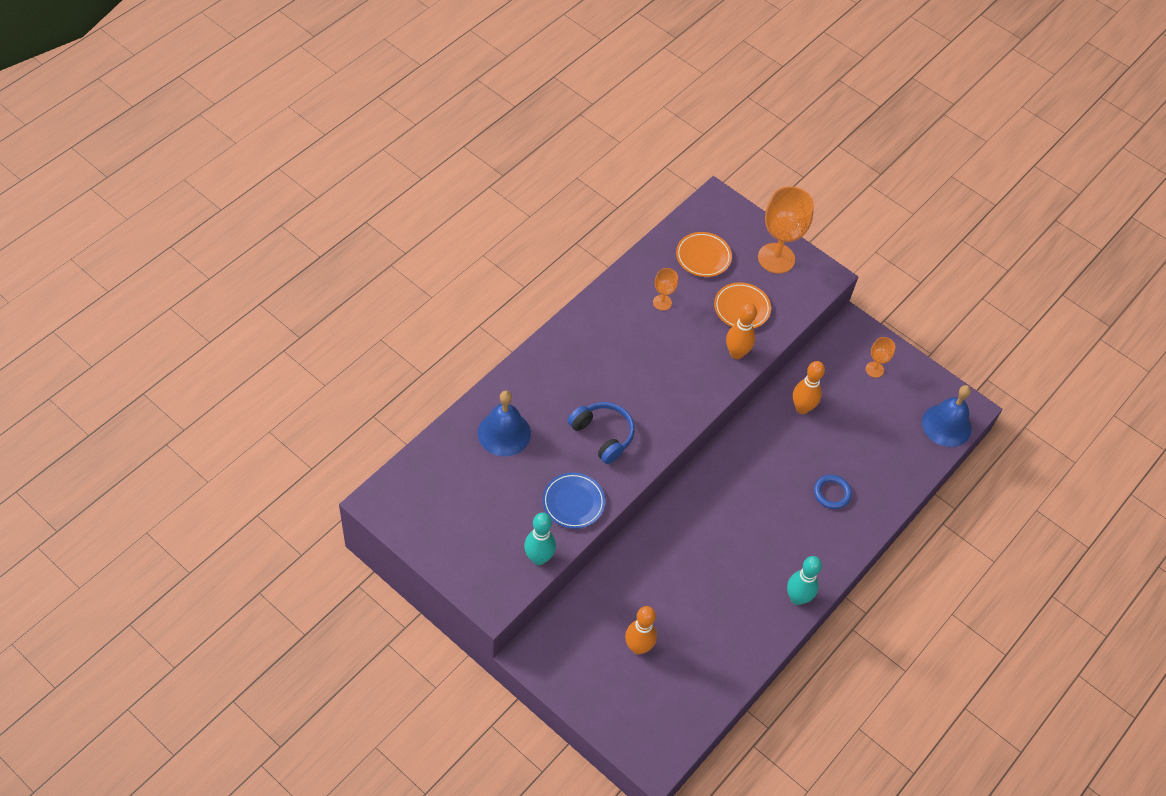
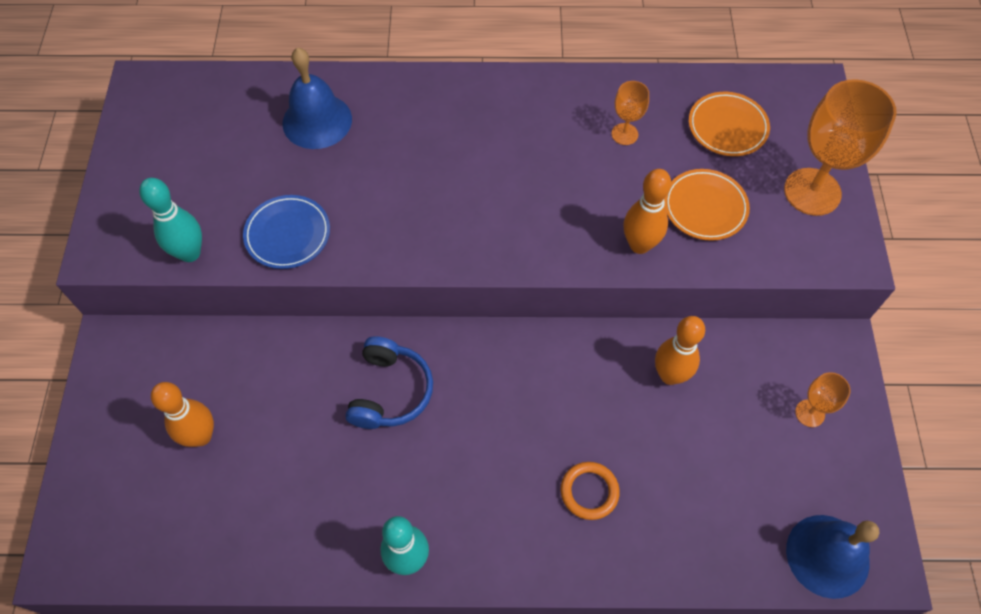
camera: 55 degrees right, 5 degrees up
(603, 435) = (399, 201): blue headphones -> blue headphones (390, 391)
(832, 493) = (589, 491): blue ring -> orange ring

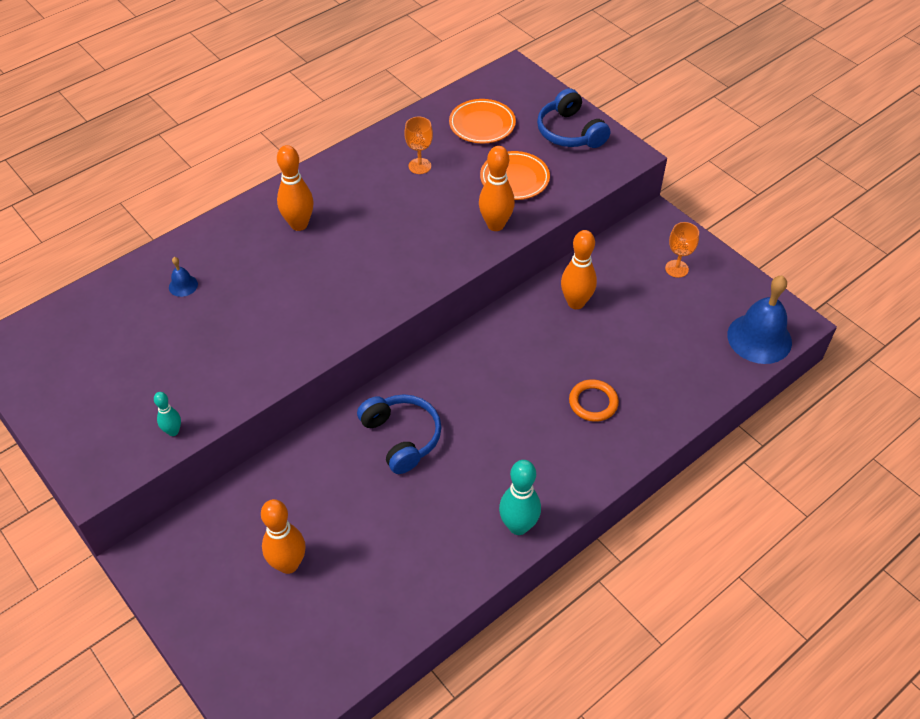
camera: 40 degrees left, 10 degrees down
(190, 253) = (173, 431): turquoise bowling pin -> turquoise bowling pin, size x0.55
(288, 234) = (240, 370): blue plate -> none
(317, 121) = (183, 285): blue bell -> blue bell, size x0.44
(462, 124) = (299, 224): none -> orange bowling pin
(812, 192) = (569, 132): orange goblet -> blue headphones

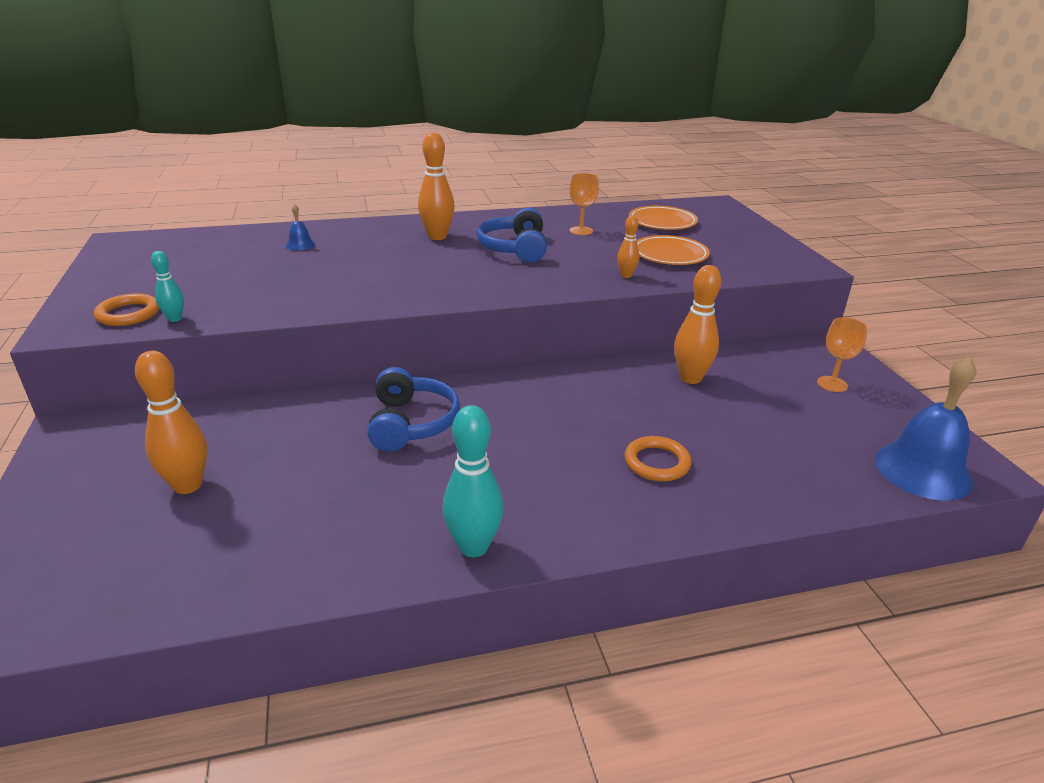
camera: 25 degrees right, 20 degrees down
(126, 442) = (128, 314): none -> orange ring
(495, 225) = (626, 275): orange bowling pin -> orange bowling pin, size x0.55
(569, 132) = (750, 242): blue headphones -> blue headphones (514, 248)

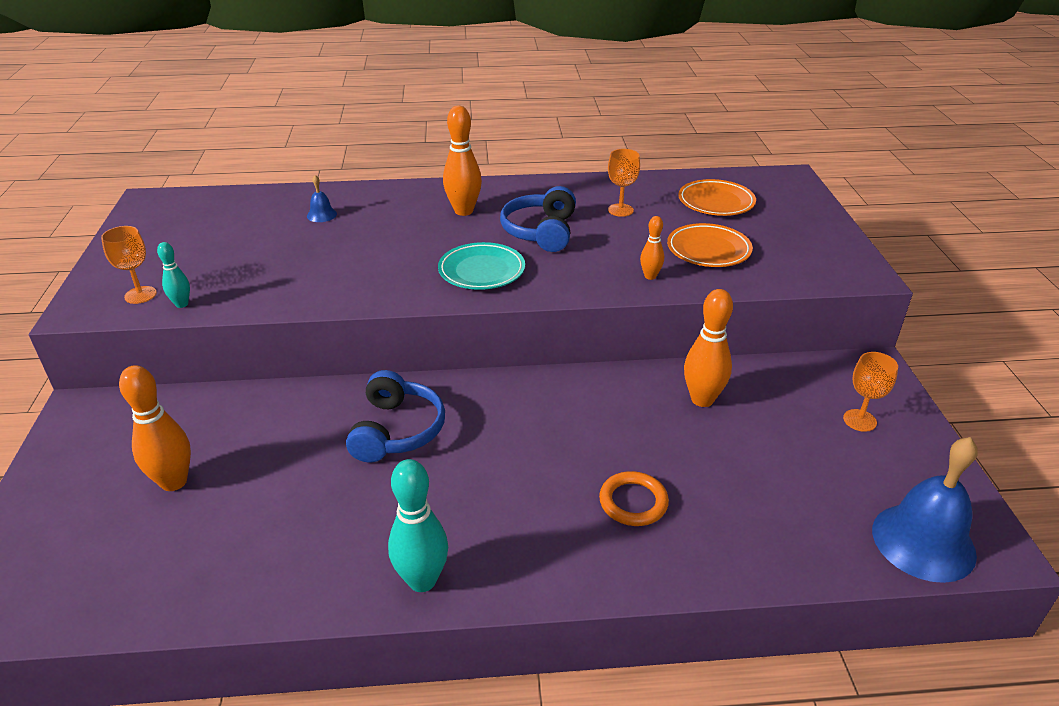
camera: 10 degrees right, 5 degrees up
(128, 314) = (140, 295): orange ring -> orange goblet
(470, 279) = (481, 271): none -> turquoise plate

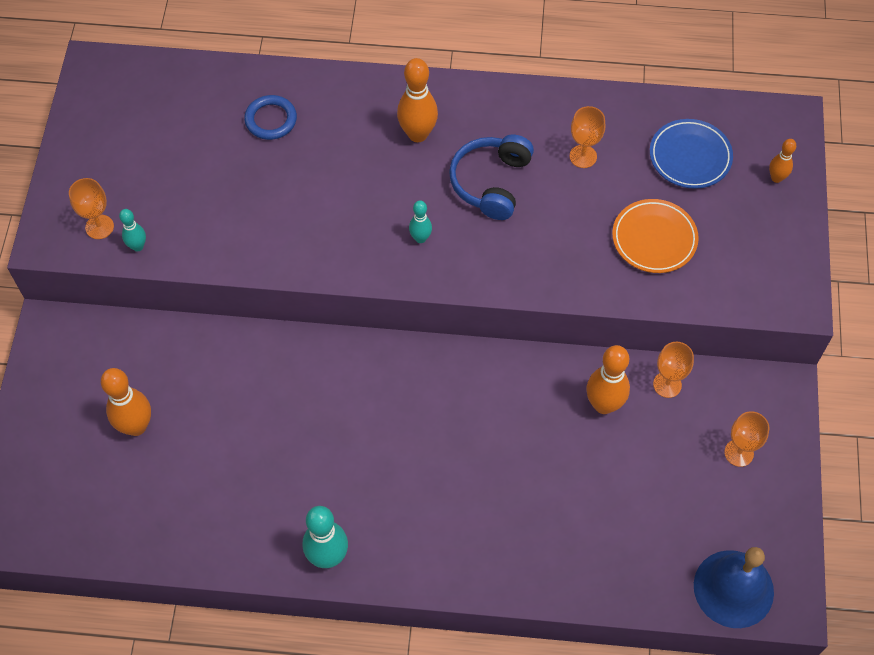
camera: 10 degrees right, 25 degrees up
(321, 215) = (271, 120): blue bell -> blue ring
(397, 430) = (323, 398): blue headphones -> none
(481, 271) = (420, 238): turquoise plate -> turquoise bowling pin
(633, 502) = (509, 510): orange ring -> none
(650, 276) = (583, 272): orange bowling pin -> orange bowling pin (776, 178)
(716, 202) = (690, 157): orange plate -> blue plate
(759, 377) = (667, 384): none -> orange goblet

